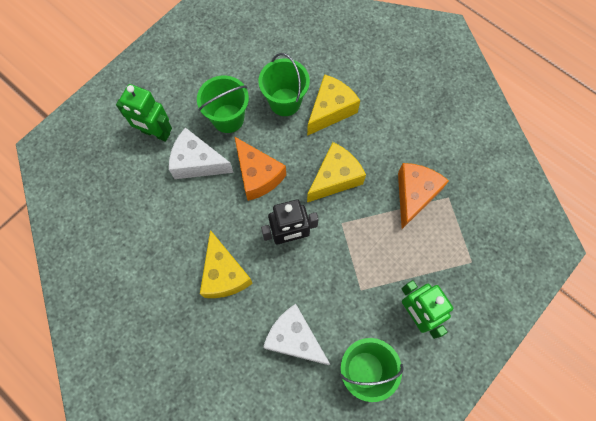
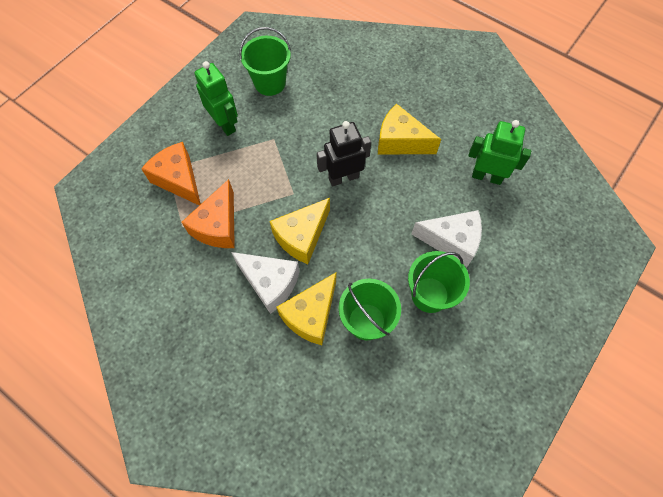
camera: 175 degrees right, 5 degrees down
(155, 133) = (507, 270): green robot -> green robot (486, 176)
(224, 274) = (400, 141): yellow cheese -> yellow cheese turned 45 degrees counterclockwise
(258, 175) = (384, 233): orange cheese -> orange cheese (178, 180)
(294, 338) = (330, 99): white cheese -> white cheese (270, 283)

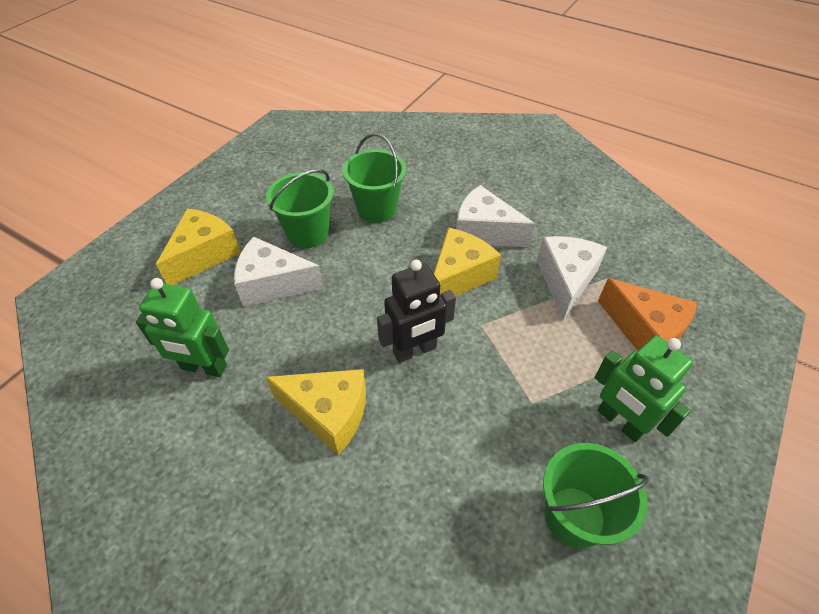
camera: 175 degrees right, 15 degrees down
(218, 226) = (565, 280): orange cheese -> white cheese
(311, 315) = (434, 210): yellow cheese -> yellow cheese (204, 255)

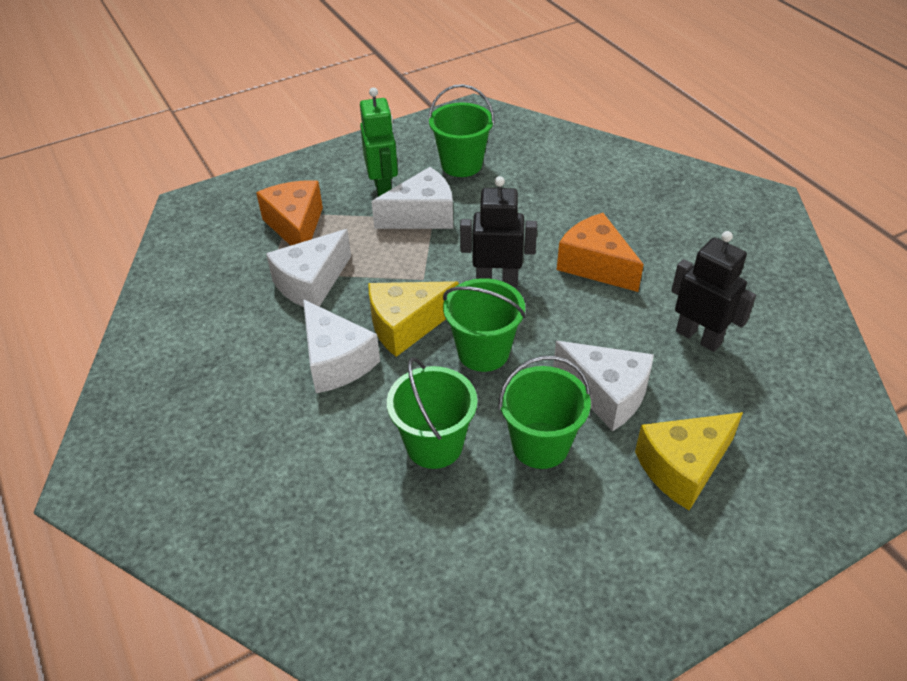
camera: 150 degrees left, 5 degrees down
(204, 367) = (698, 337): green robot -> black robot
(329, 413) = (595, 265): yellow cheese -> orange cheese
(384, 279) = (483, 352): none -> green bucket
(545, 401) = (422, 216): none -> white cheese

